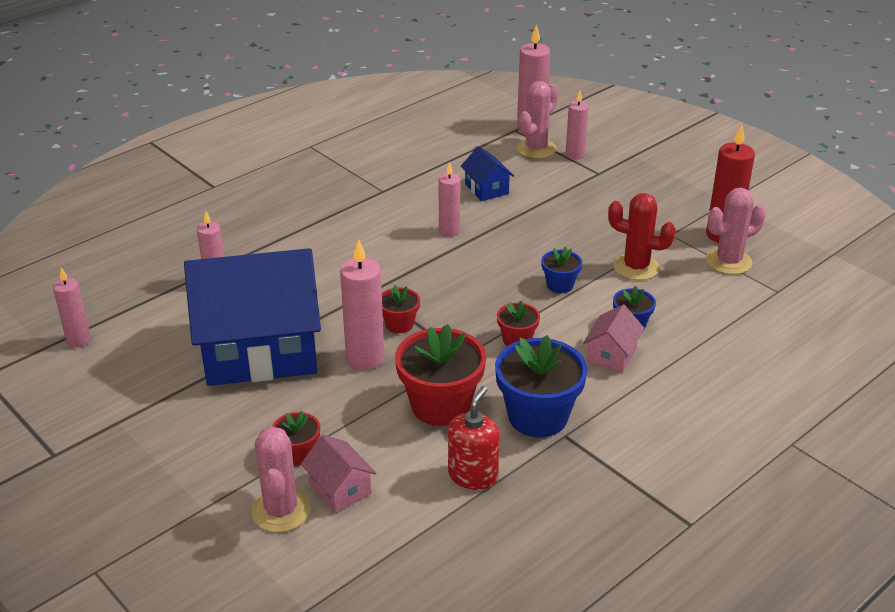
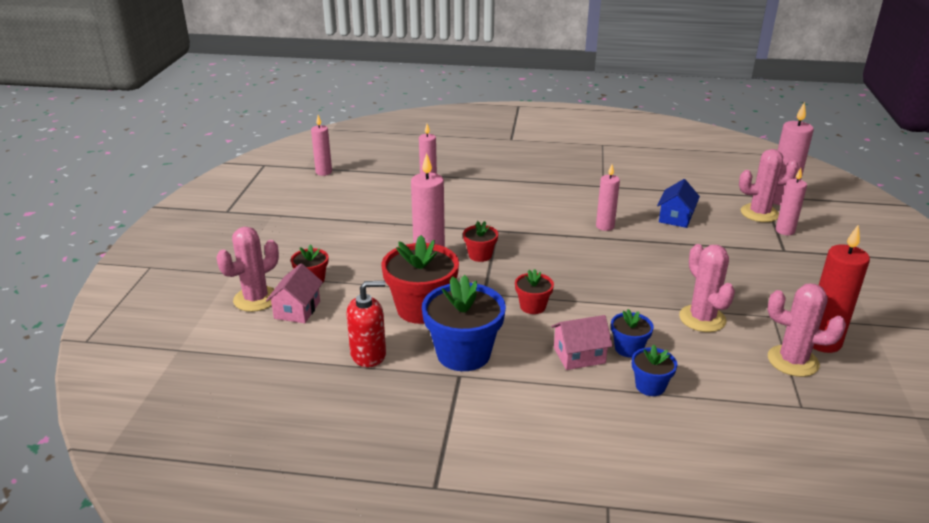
camera: 50 degrees right, 5 degrees down
(260, 350) = (387, 223): blue house -> none
(560, 285) = (622, 295): blue flower pot -> blue flower pot (650, 386)
(636, 267) = (702, 319): red cactus -> pink cactus

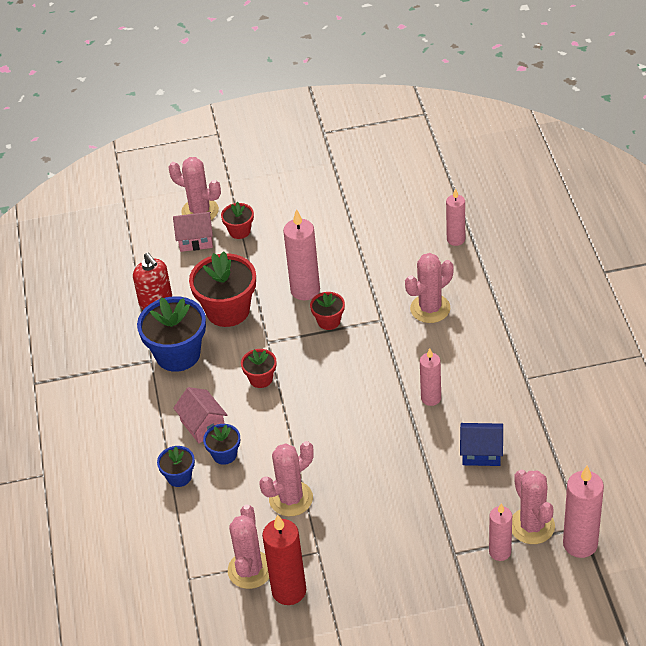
camera: 75 degrees right, 15 degrees up
(324, 172) = (432, 159): pink candle -> none
(500, 207) = (430, 308): none -> pink cactus

